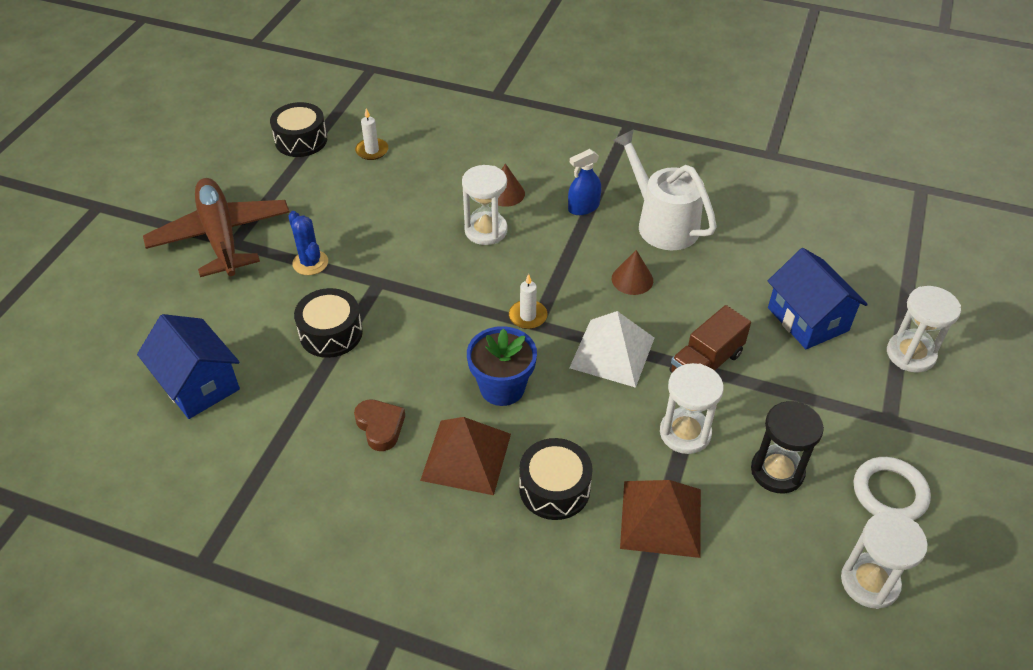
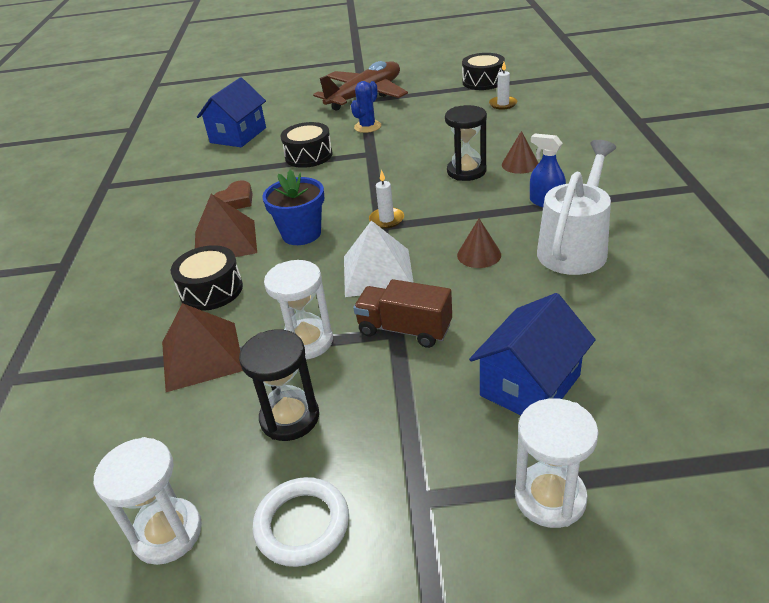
camera: 70 degrees right, 10 degrees down
(486, 230) = (466, 171): white hourglass -> black hourglass

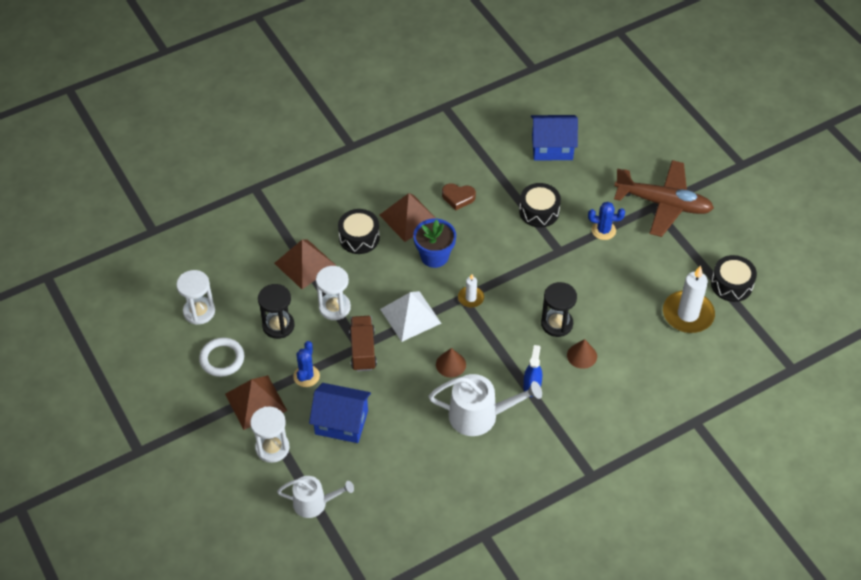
camera: 60 degrees right, 15 degrees up
(415, 406) = (306, 376): none -> blue cactus
(432, 496) = (255, 402): none -> brown pyramid
(503, 104) = (688, 314): white candle -> white candle, size x1.95
(697, 465) = (314, 503): none -> white watering can

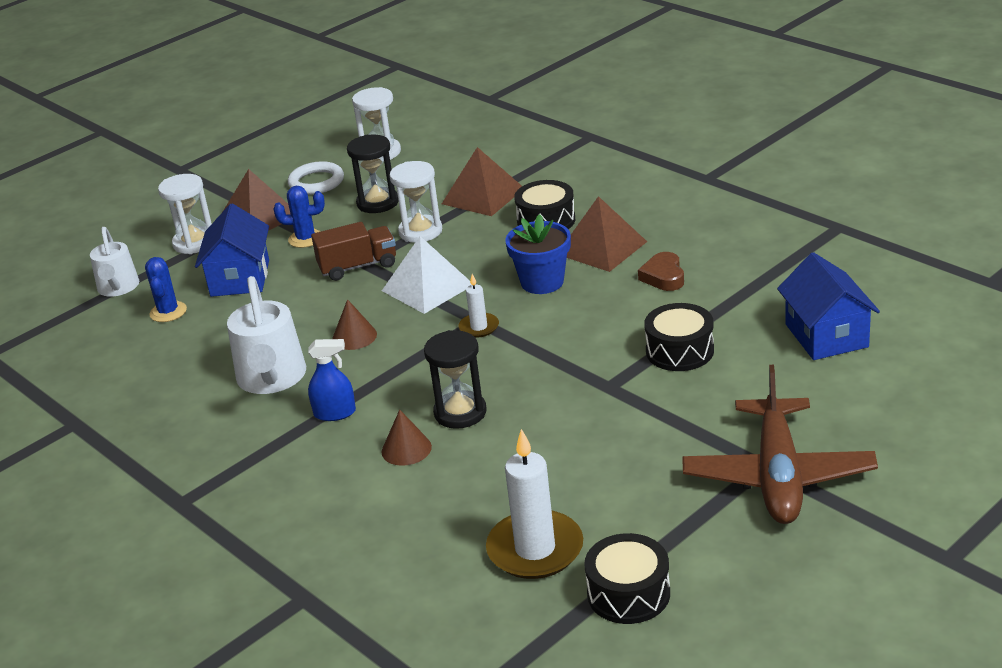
camera: 80 degrees right, 20 degrees down
(603, 230) = (676, 421): blue cactus -> blue cactus (168, 312)

